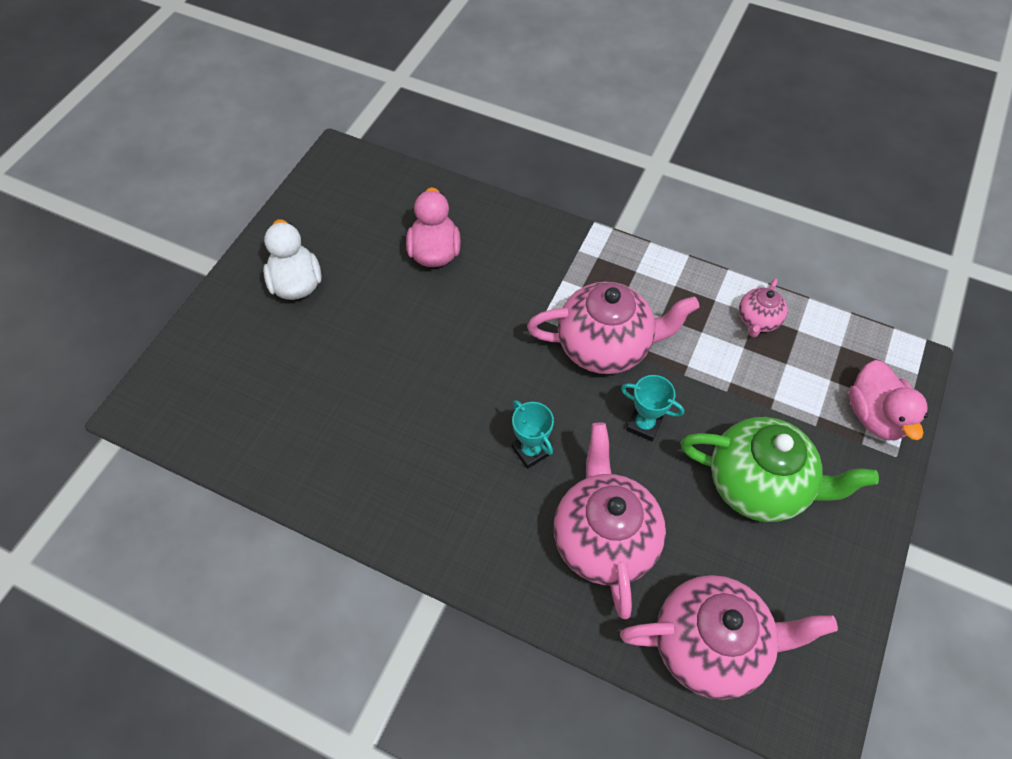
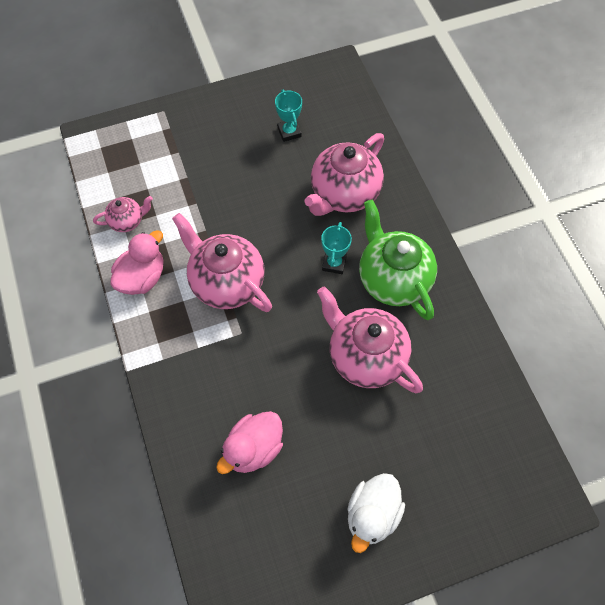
camera: 135 degrees left, 5 degrees up
(644, 425) = (260, 224): turquoise trophy -> turquoise trophy (289, 132)
(710, 645) = (346, 120): pink teapot -> pink teapot (365, 356)
(758, 484) = (242, 153): green teapot -> green teapot (393, 279)
(874, 416) = (145, 132): pink duck -> pink duck (142, 277)

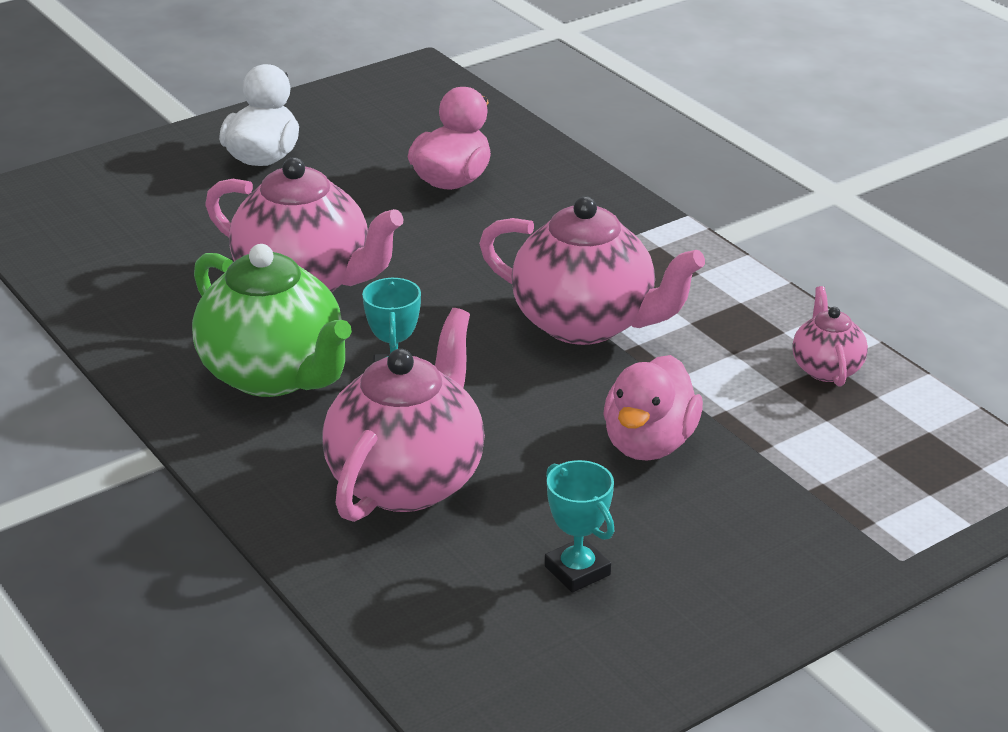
camera: 165 degrees right, 30 degrees down
(127, 221) = (826, 368): pink teapot -> pink teapot turned 120 degrees clockwise
(142, 277) = (740, 306): pink duck -> pink duck (649, 444)

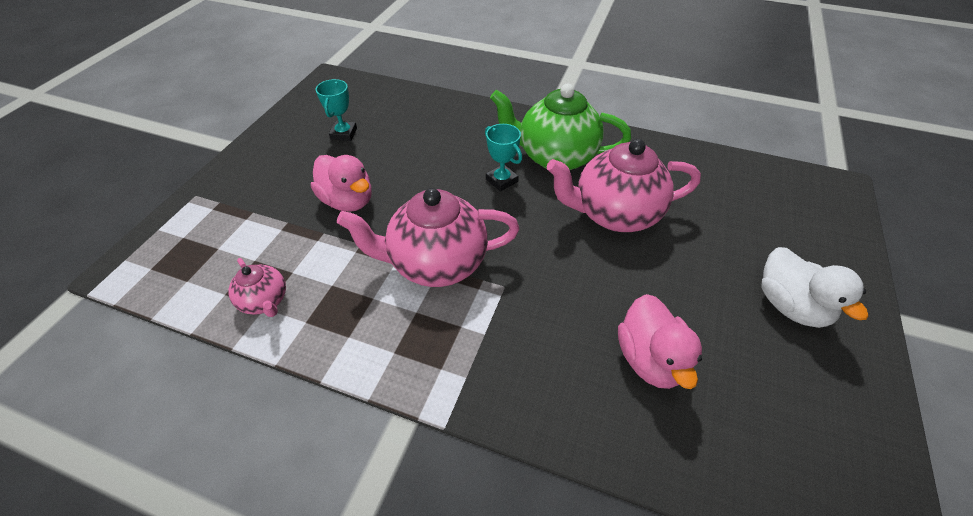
camera: 145 degrees right, 15 degrees up
(407, 481) = (444, 138): pink teapot -> none
(577, 571) = (344, 134): turquoise trophy -> turquoise trophy turned 75 degrees clockwise
(649, 444) = (348, 201): pink duck -> pink duck turned 150 degrees clockwise

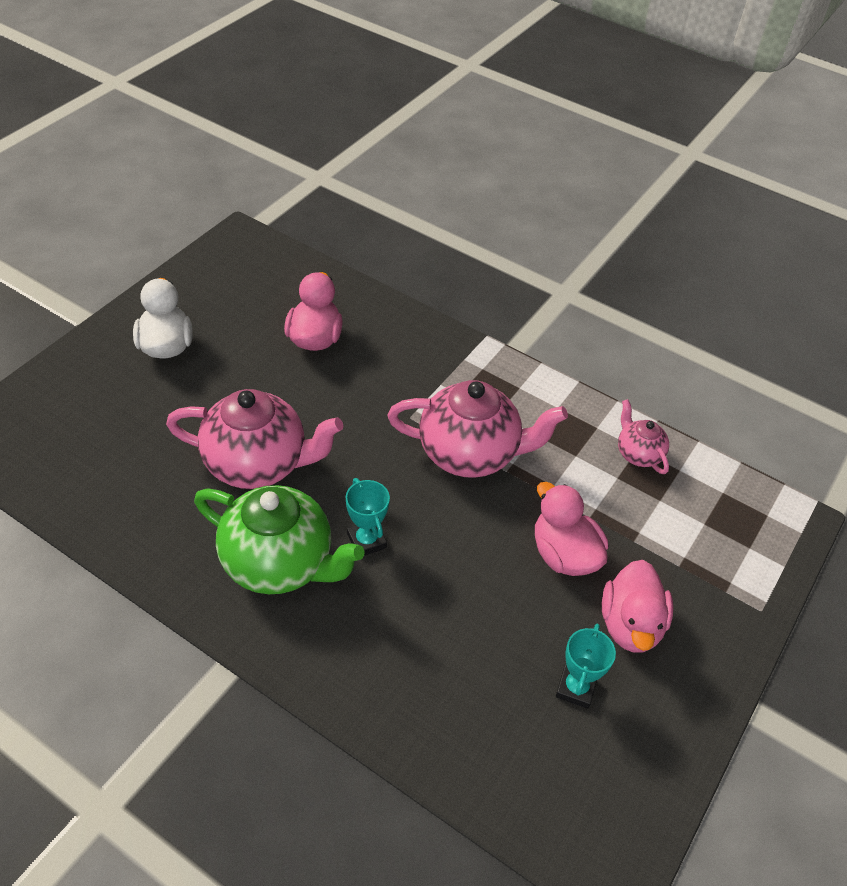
camera: 170 degrees left, 0 degrees up
(301, 169) = (630, 625): none -> pink duck

